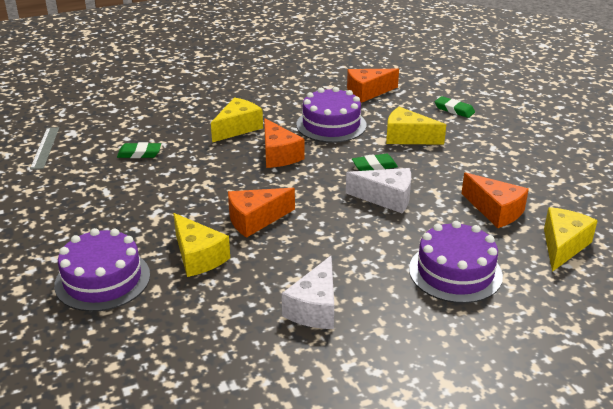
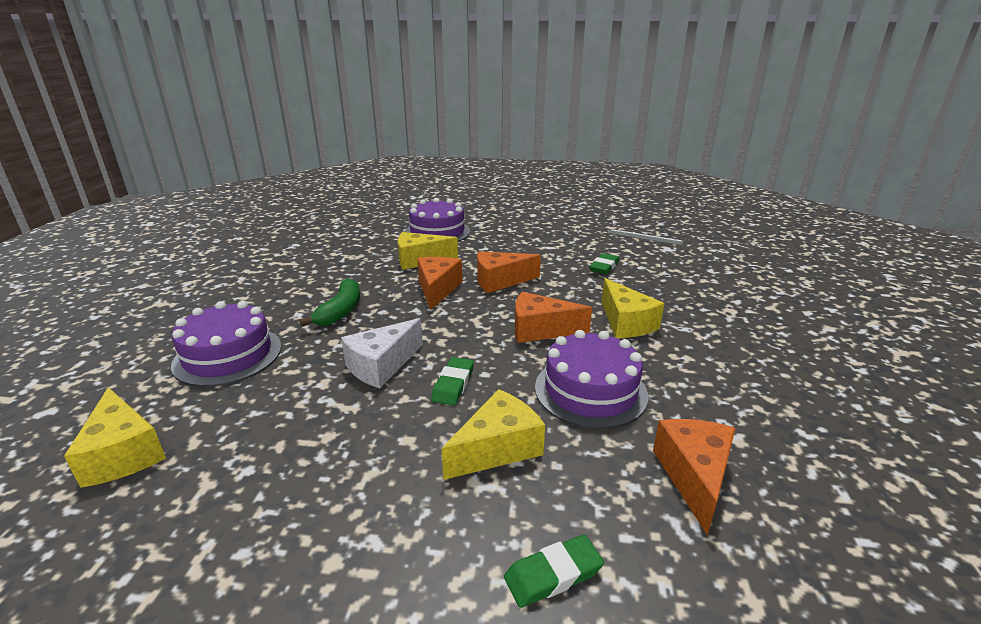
camera: 120 degrees right, 5 degrees down
(315, 308) = (303, 283): white cheese -> none
(341, 253) = (340, 311): none -> green banana
(495, 211) = (251, 436): orange cheese -> orange cheese (500, 281)

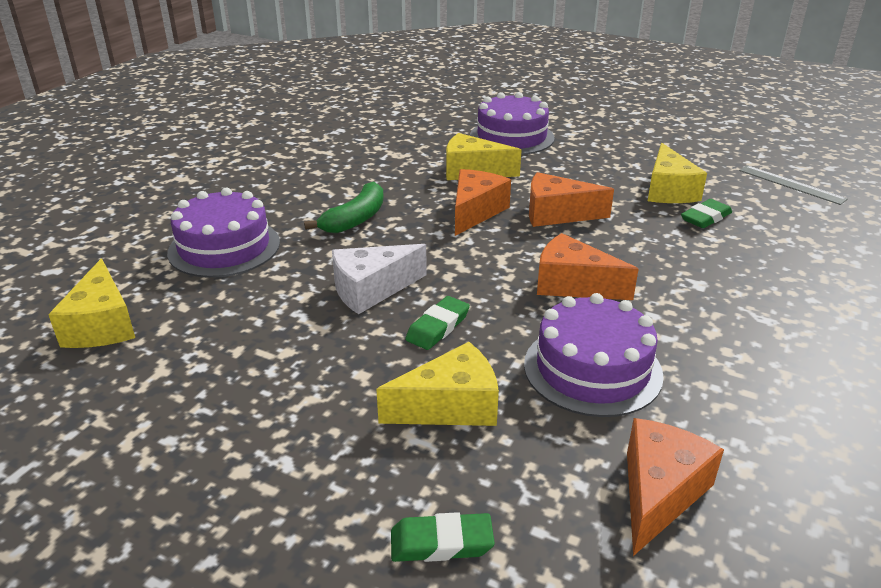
camera: 20 degrees right, 5 degrees up
(626, 323) = (689, 297): yellow cheese -> yellow cheese (668, 190)

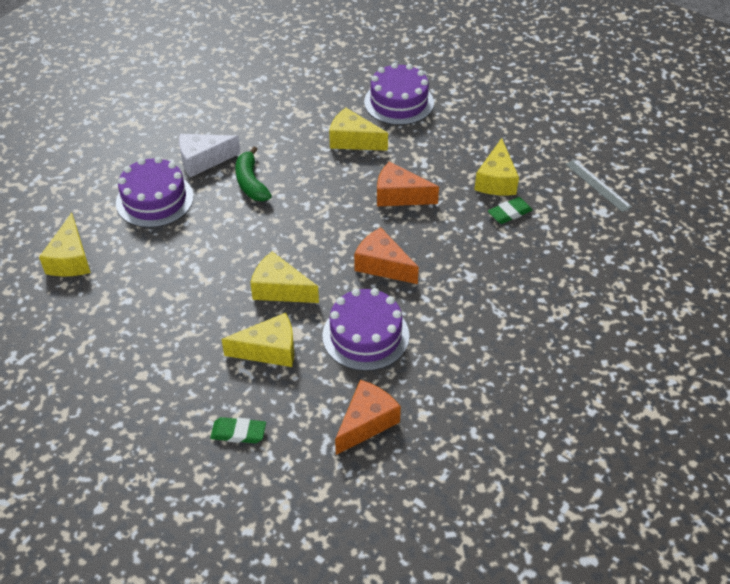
camera: 10 degrees right, 15 degrees up
(355, 219) = (251, 183): green banana -> green banana turned 120 degrees clockwise
(371, 290) = (245, 252): white cheese -> white cheese (203, 160)
(438, 327) = (280, 289): green eraser -> yellow cheese
(475, 212) = (340, 186): orange cheese -> none

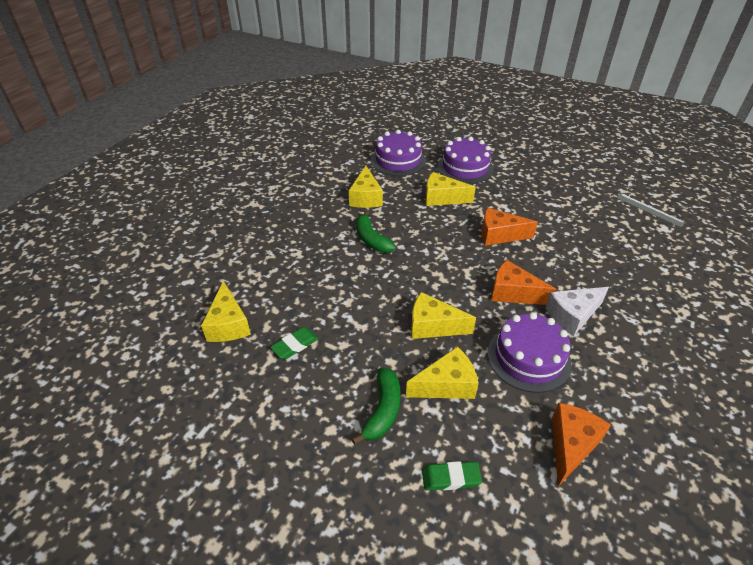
camera: 10 degrees left, 5 degrees down
(154, 200) = (292, 262): purple cake -> purple cake (398, 160)
(197, 364) = (383, 410): none -> green banana
(203, 160) = (324, 226): white cheese -> white cheese (572, 315)
(496, 180) = (570, 215): yellow cheese -> yellow cheese (366, 197)
(509, 213) = (594, 238): green eraser -> green eraser (295, 345)

